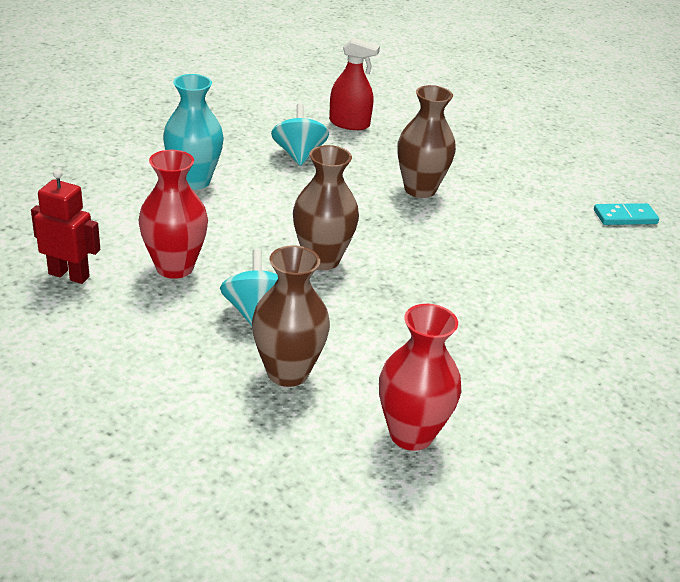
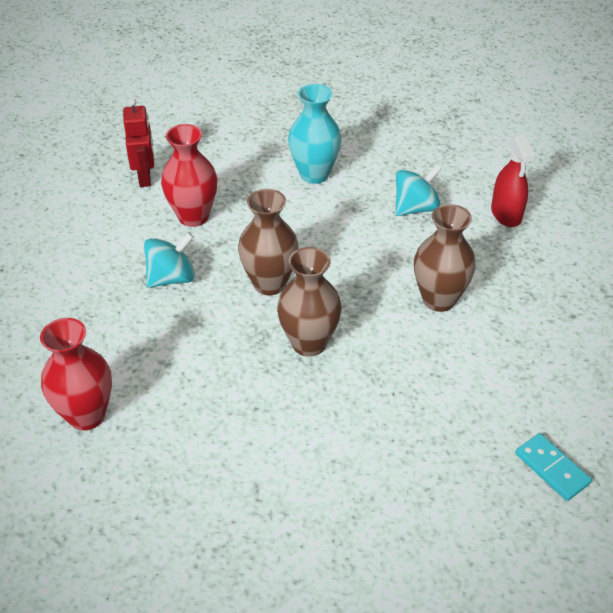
camera: 65 degrees right, 10 degrees up
(287, 372) = (114, 322): brown vase -> brown vase (309, 343)

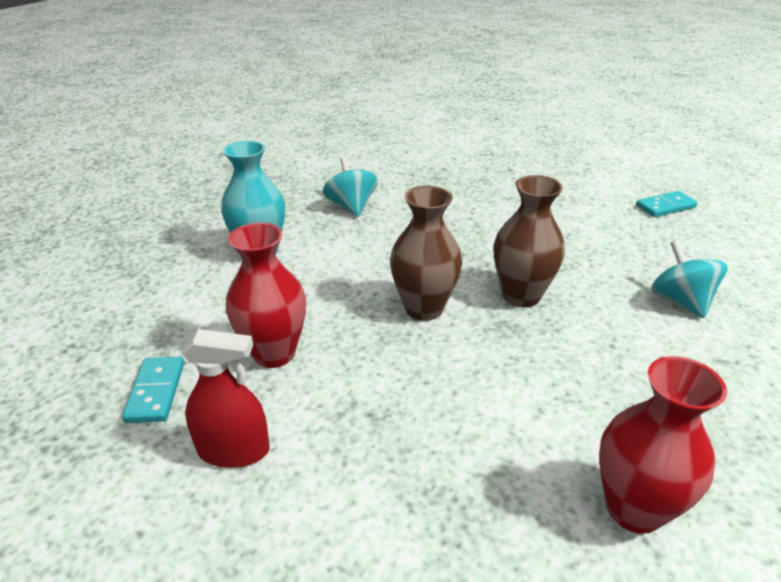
camera: 75 degrees left, 10 degrees down
(145, 177) = (156, 391): red robot -> turquoise domino
(171, 278) = (384, 388): turquoise spinning top -> turquoise spinning top (680, 301)
(439, 299) = (477, 217): brown vase -> none
(506, 214) = (383, 170): red spray bottle -> red spray bottle (234, 450)

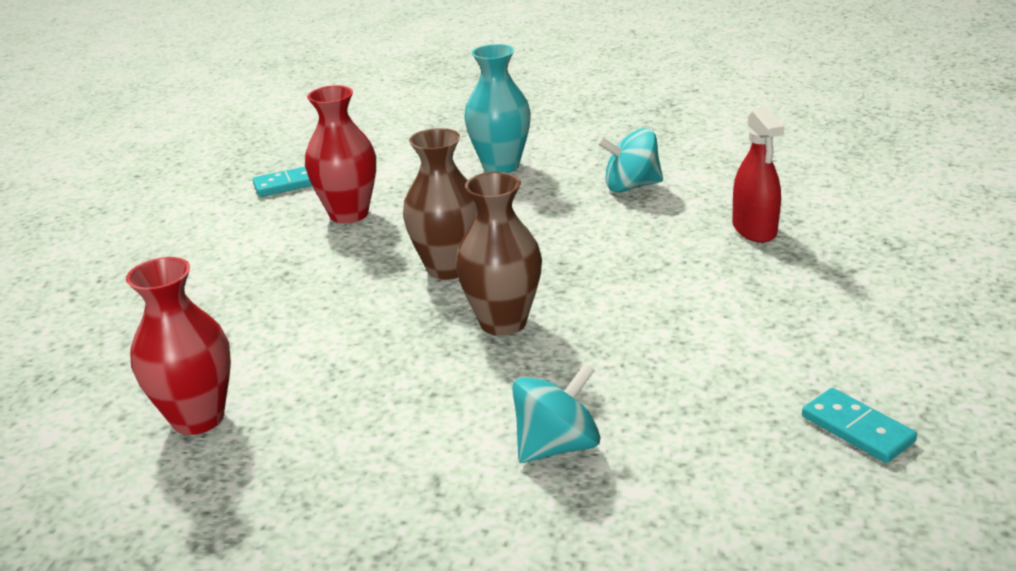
camera: 75 degrees right, 5 degrees down
(234, 450) = (236, 229): red spray bottle -> red spray bottle (754, 229)
(351, 207) = (631, 186): turquoise spinning top -> turquoise spinning top turned 150 degrees counterclockwise

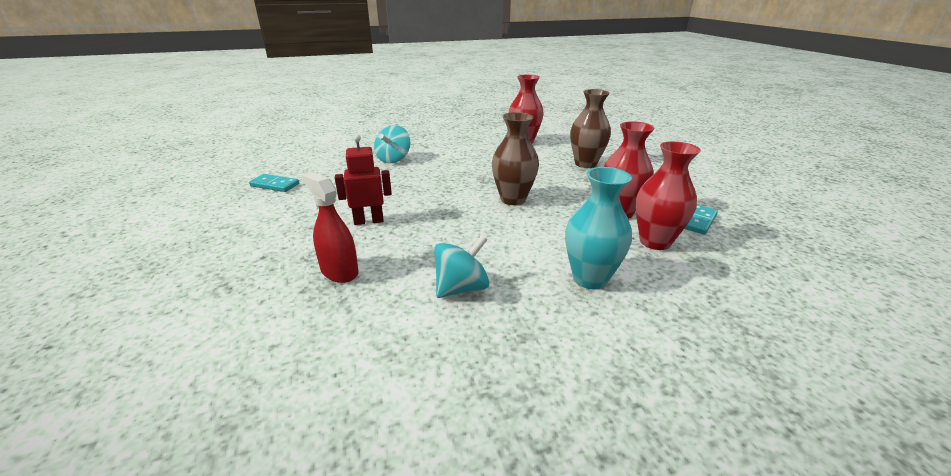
camera: 145 degrees right, 0 degrees up
(379, 178) = (655, 242): none -> red vase
(503, 322) = (454, 185): brown vase -> brown vase (585, 164)
(691, 288) = (368, 221): none -> red robot

